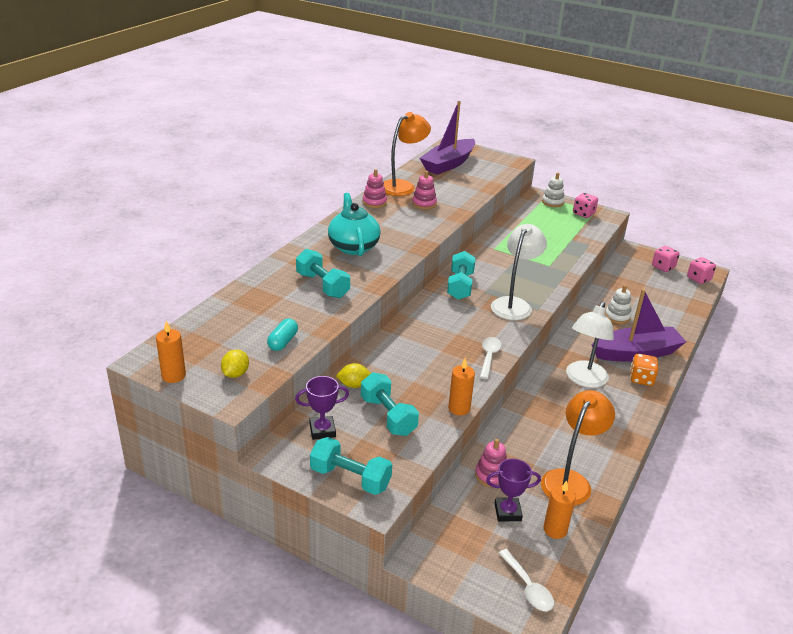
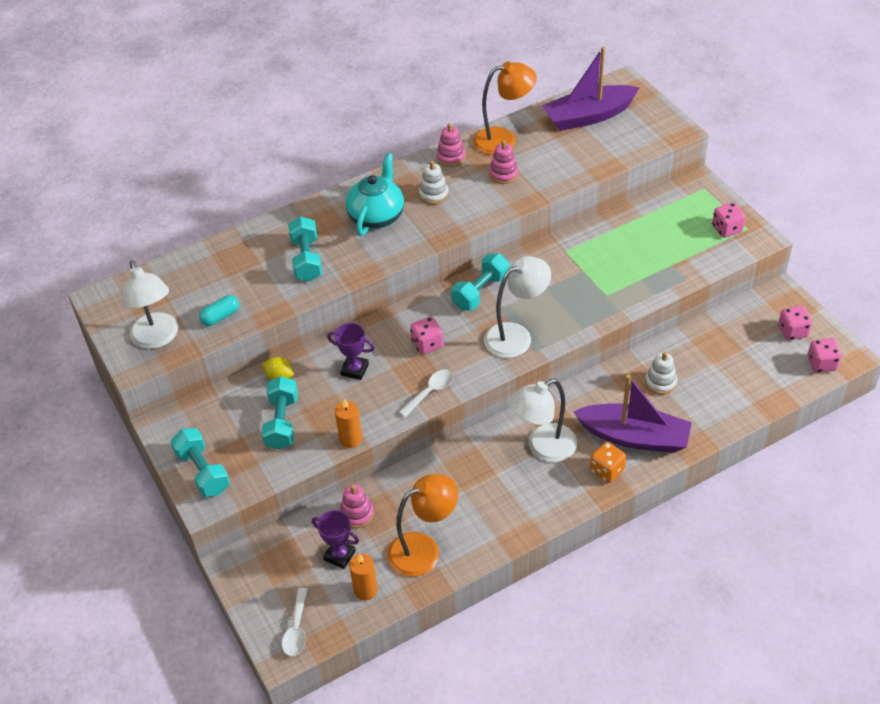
camera: 35 degrees right, 15 degrees up
(173, 376) = (109, 322): orange candle -> none
(235, 374) = (157, 338): yellow lemon -> white lamp
(322, 430) = (216, 415): purple trophy -> purple trophy (354, 369)
(454, 328) = (427, 344): none -> pink dice
(552, 202) = (705, 199): white stacking toy -> white stacking toy (433, 194)

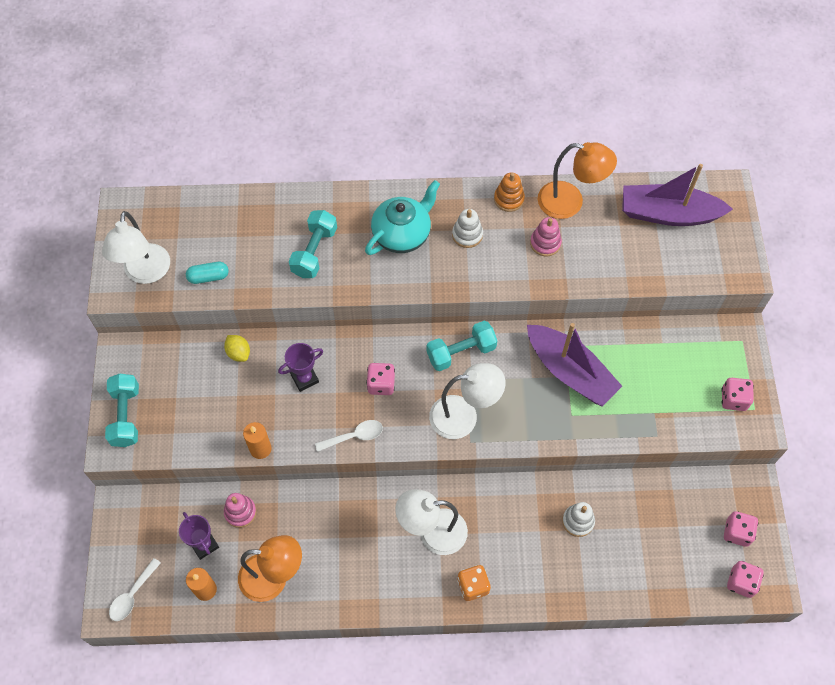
camera: 25 degrees right, 15 degrees up
(282, 422) = (215, 401): turquoise dumbbell -> none
(354, 369) = (304, 378): purple trophy -> purple trophy turned 75 degrees counterclockwise
(451, 157) = (509, 199): pink stacking toy -> orange stacking toy
(634, 437) = (518, 565): purple boat -> purple boat (570, 371)

